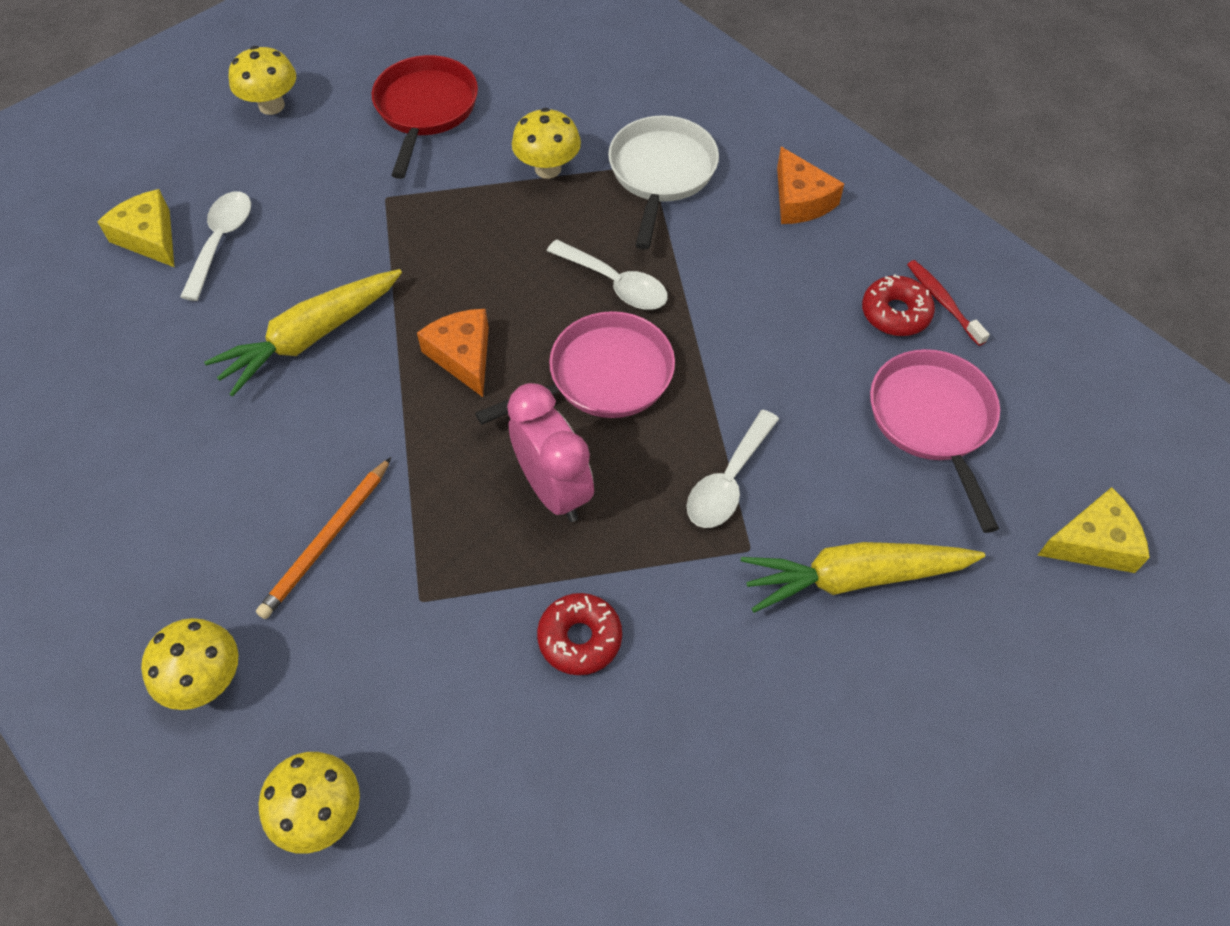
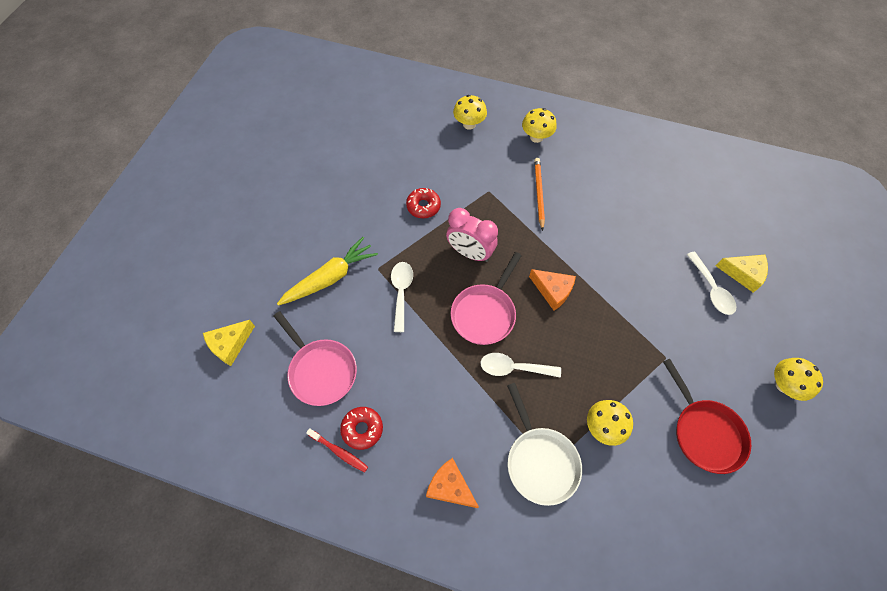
camera: 150 degrees right, 5 degrees up
(310, 337) = (623, 264): yellow carrot -> none

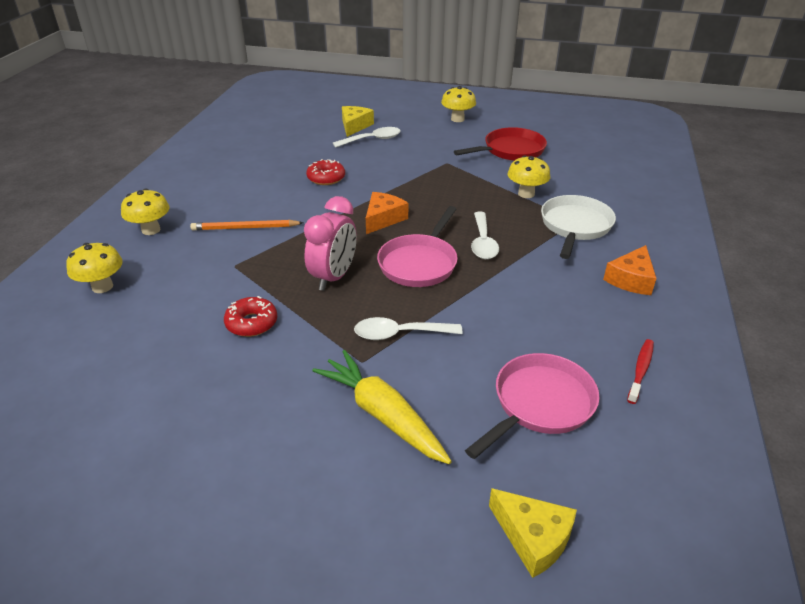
camera: 95 degrees left, 25 degrees down
(362, 429) = (602, 352): red donut -> red donut (326, 178)
(485, 313) = (419, 263): pink pan -> pink pan turned 90 degrees clockwise
(540, 461) = (575, 226): white pan -> white pan turned 45 degrees counterclockwise

